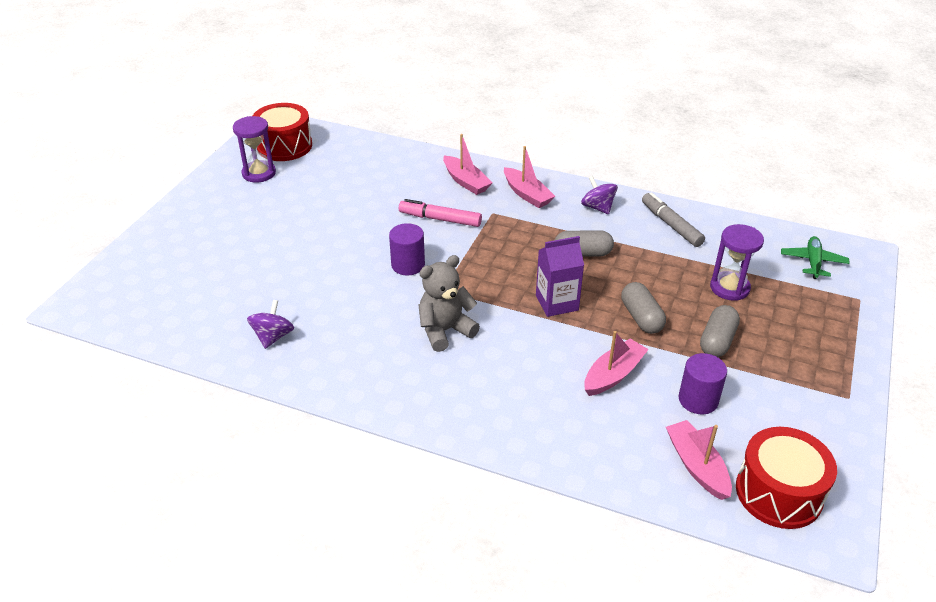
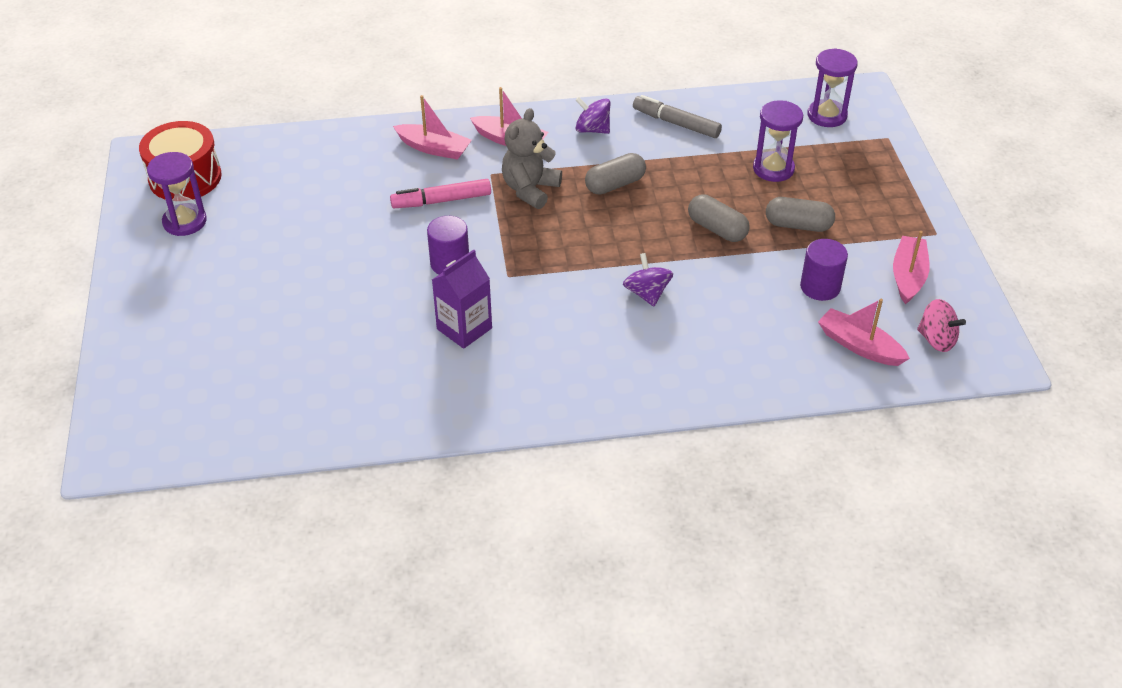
camera: 30 degrees left, 5 degrees up
(273, 337) = (373, 395): purple spinning top -> purple spinning top (647, 293)
(445, 330) = (545, 316): grey teddy bear -> grey teddy bear (530, 189)
(557, 303) = (629, 245): purple carton -> purple carton (464, 328)
(613, 375) = (732, 294): pink boat -> pink boat (908, 276)
(717, 341) = (798, 225): grey capsule -> grey capsule turned 75 degrees counterclockwise
(778, 492) = (936, 340): red drum -> pink spinning top
(813, 262) = (827, 115): green plane -> purple hourglass

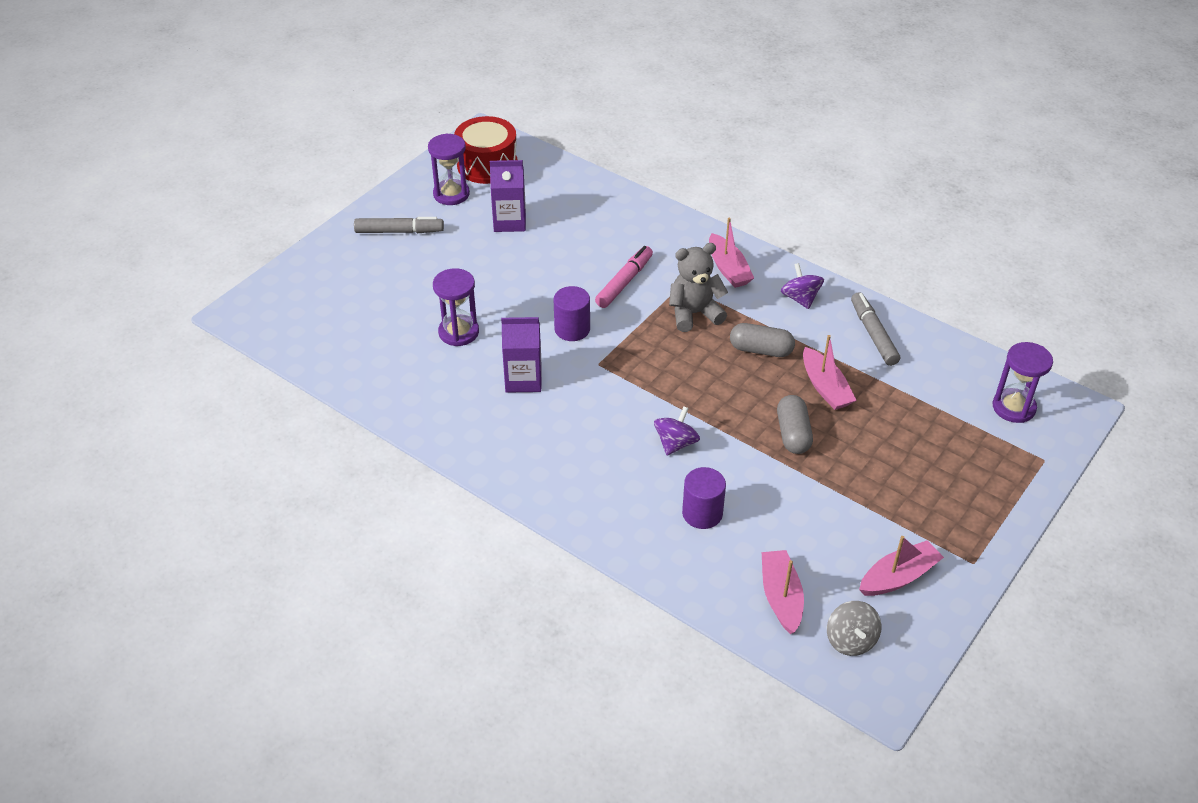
camera: 45 degrees right, 0 degrees up
(177, 283) = (399, 231): none -> grey marker
(274, 212) = (509, 222): none -> purple carton
(434, 148) = (667, 242): pink boat -> pink boat (825, 387)
(442, 201) = (624, 282): pink marker -> pink marker turned 90 degrees clockwise
(773, 169) = (904, 419): purple hourglass -> purple hourglass (458, 332)
(798, 225) = (862, 475): grey capsule -> none
(820, 287) = (813, 532): purple cylinder -> purple cylinder (702, 513)
(936, 340) = (850, 640): pink spinning top -> grey spinning top

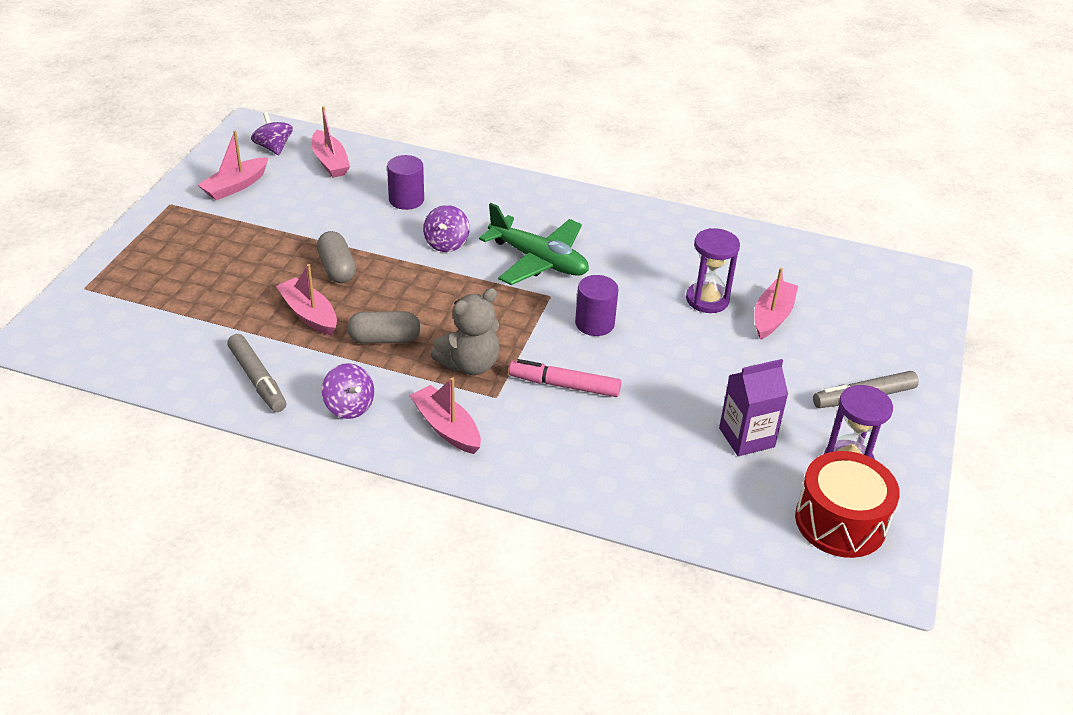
camera: 160 degrees right, 5 degrees down
(414, 306) = (772, 316): none -> pink boat
(523, 379) = (614, 269): purple carton -> none
(591, 404) = (538, 260): none -> green plane
(624, 282) = (565, 385): pink marker -> pink marker turned 90 degrees clockwise
(850, 640) = (273, 148): grey spinning top -> purple spinning top
(1013, 407) = (104, 330): purple hourglass -> none

